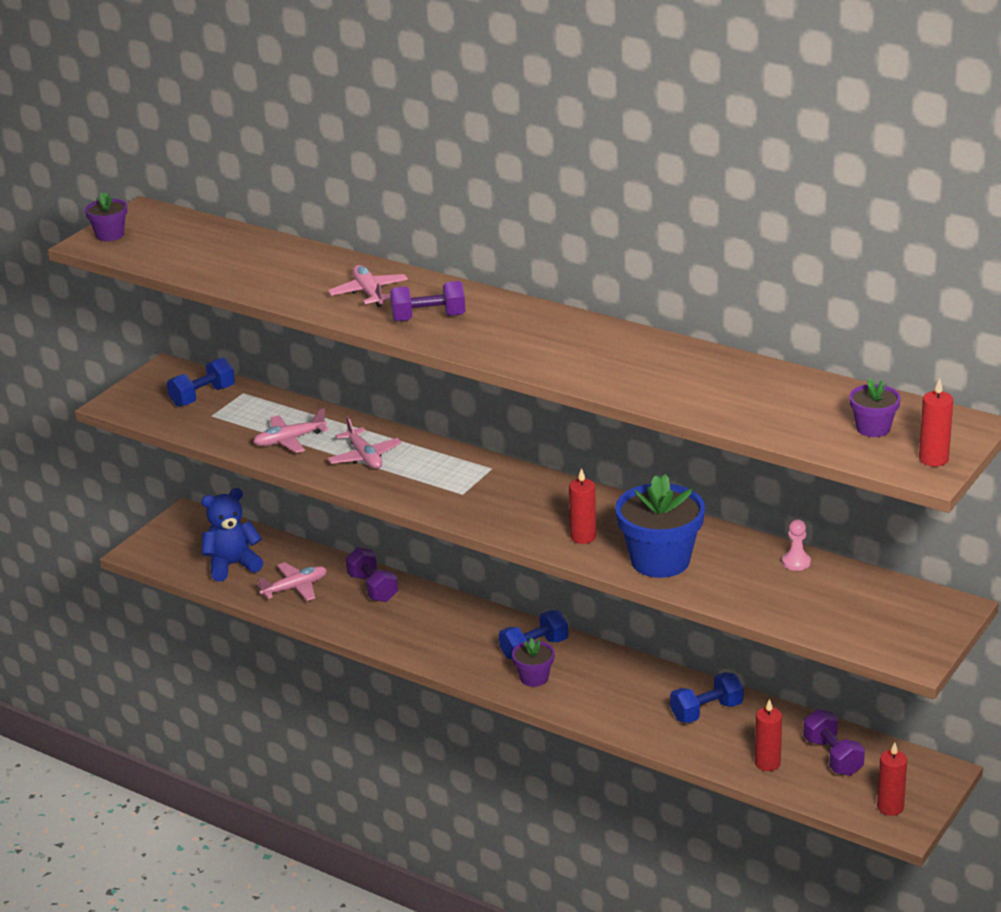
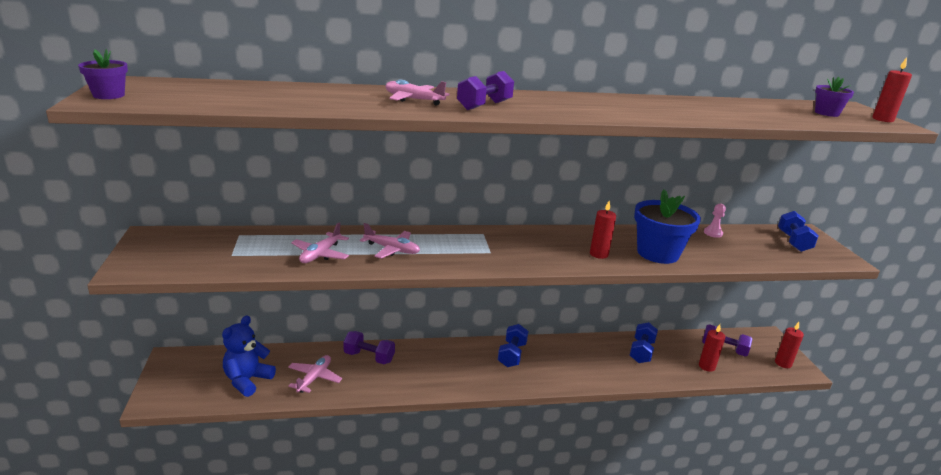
camera: 45 degrees left, 5 degrees down
(202, 396) = (207, 245): blue dumbbell -> blue dumbbell (793, 242)
(534, 678) = (535, 372): purple flower pot -> none

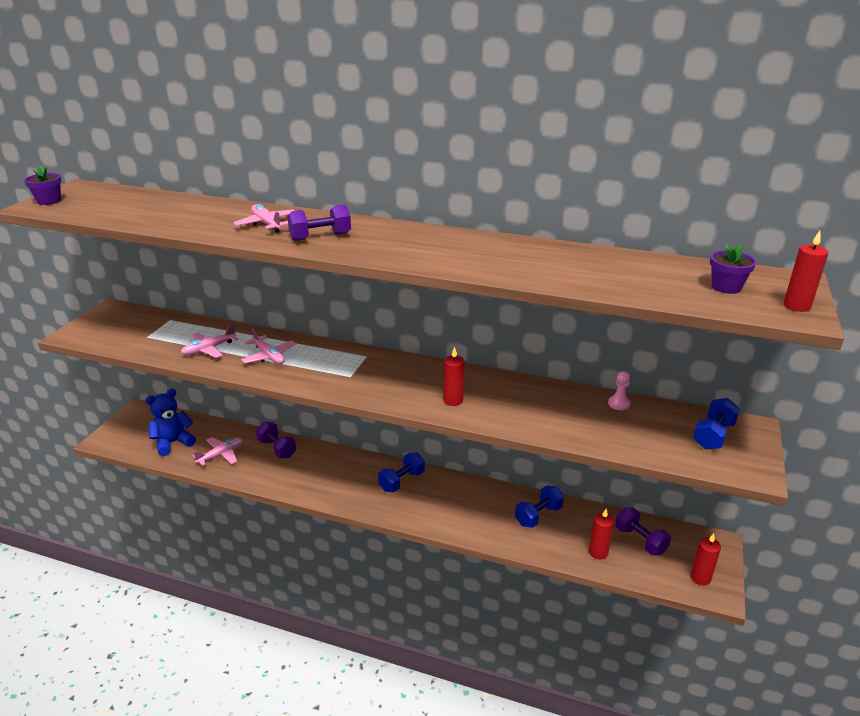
camera: 30 degrees right, 5 degrees up
(657, 253) = (519, 413): blue flower pot -> none

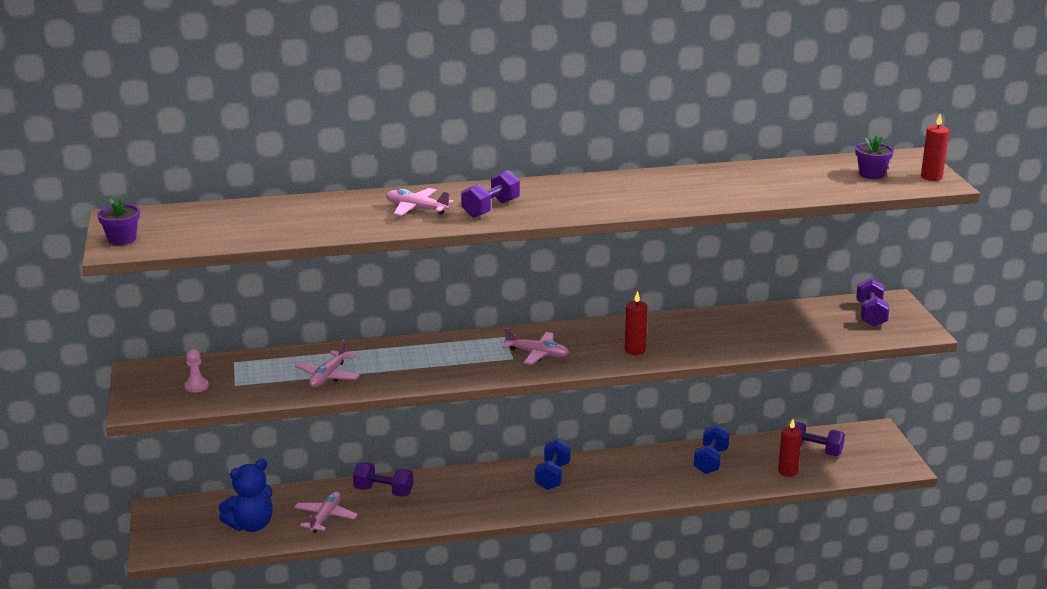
camera: 30 degrees left, 5 degrees down
(173, 443) = (251, 525): blue teddy bear -> blue teddy bear turned 150 degrees counterclockwise
(269, 356) = (404, 364): pink plane -> pink plane (537, 354)
(618, 404) = (776, 312): pink pawn -> pink pawn (196, 386)
(700, 578) = (883, 461): red candle -> none
(713, 435) = (871, 315): blue dumbbell -> purple dumbbell

